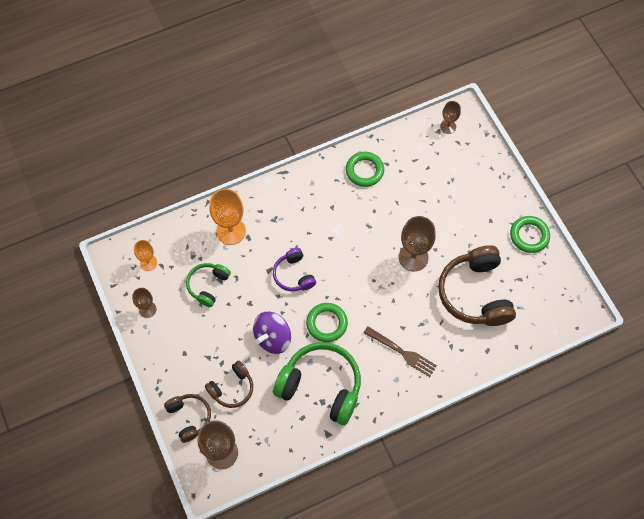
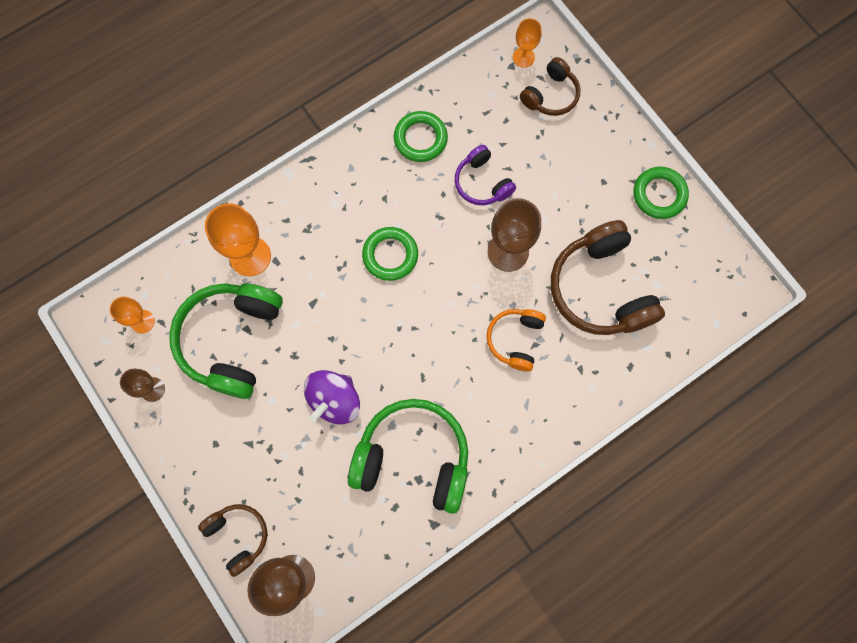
camera: 10 degrees left, 10 degrees up
(208, 285) = (231, 340): green headphones -> green headphones, size x1.82
(232, 388) = (290, 482): brown headphones -> brown headphones (550, 95)
(294, 275) = (348, 304): purple headphones -> purple headphones (482, 183)
(326, 323) = (405, 366): green ring -> green ring (390, 255)
(402, 352) = (515, 390): brown fork -> none
(408, 318) = (515, 339): none -> orange headphones
(448, 126) = (523, 57): brown goblet -> orange goblet

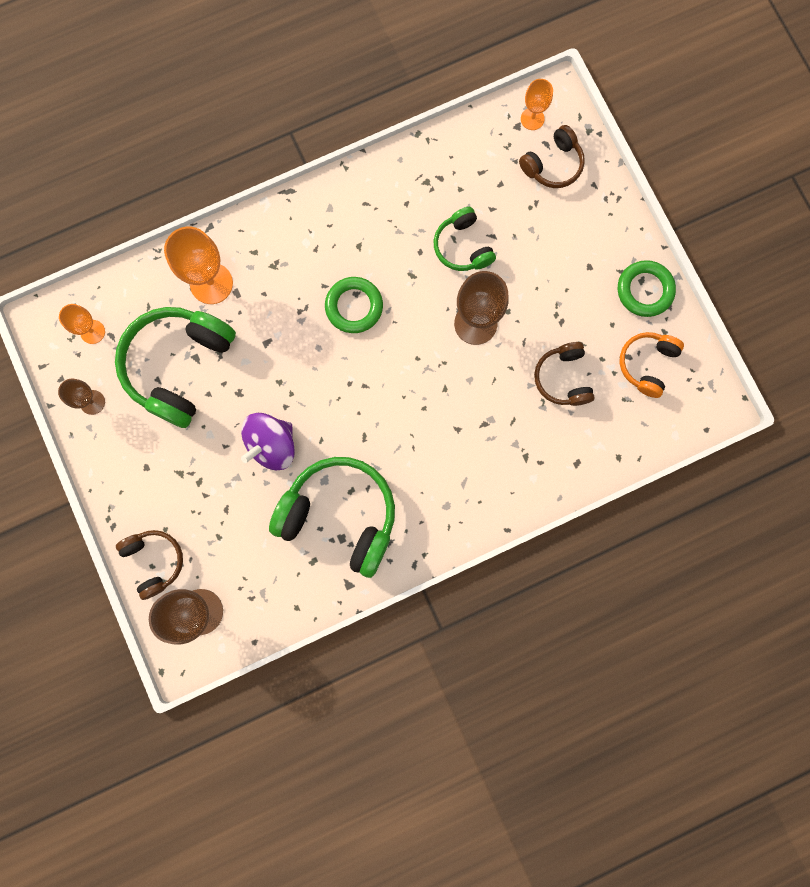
camera: 10 degrees right, 5 degrees up
(420, 139) = (407, 189): green ring -> none
(482, 183) = (462, 247): purple headphones -> green headphones
(515, 339) = (465, 415): orange headphones -> orange headphones (646, 364)
(600, 289) = (563, 378): brown headphones -> brown headphones, size x0.55

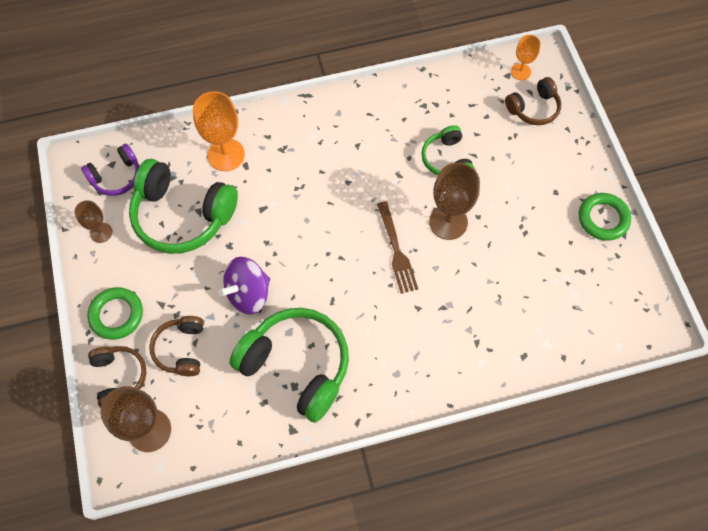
camera: 10 degrees right, 15 degrees down
(92, 332) = (116, 177): orange goblet -> purple headphones
(179, 366) = (182, 216): green headphones -> green headphones turned 105 degrees counterclockwise
(354, 306) = (344, 192): green ring -> green ring (116, 315)
(424, 367) = (396, 250): none -> brown fork
(563, 378) = (520, 280): brown headphones -> brown headphones (181, 349)
(646, 364) = (598, 280): orange headphones -> none

